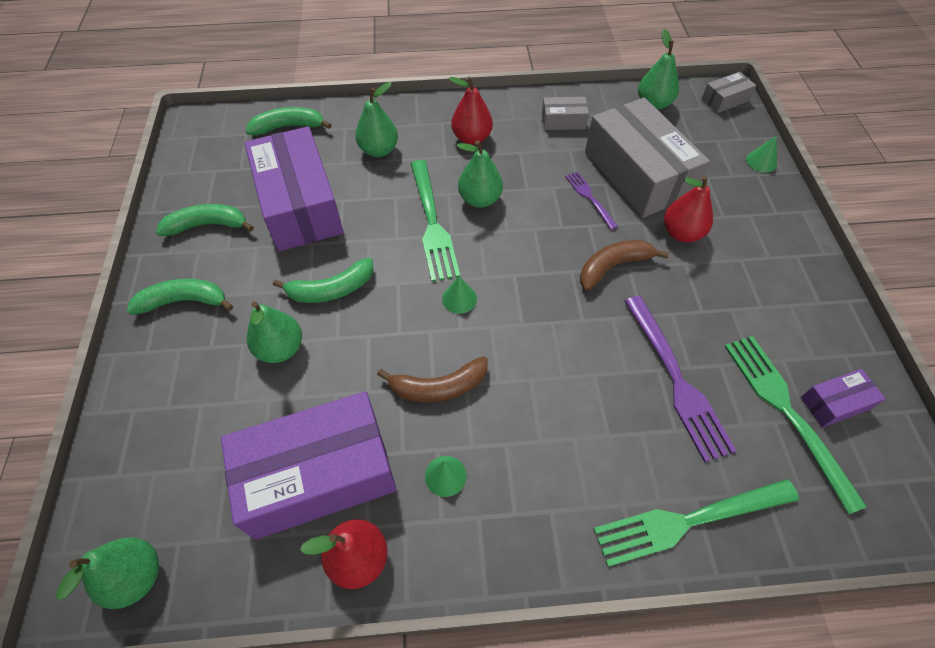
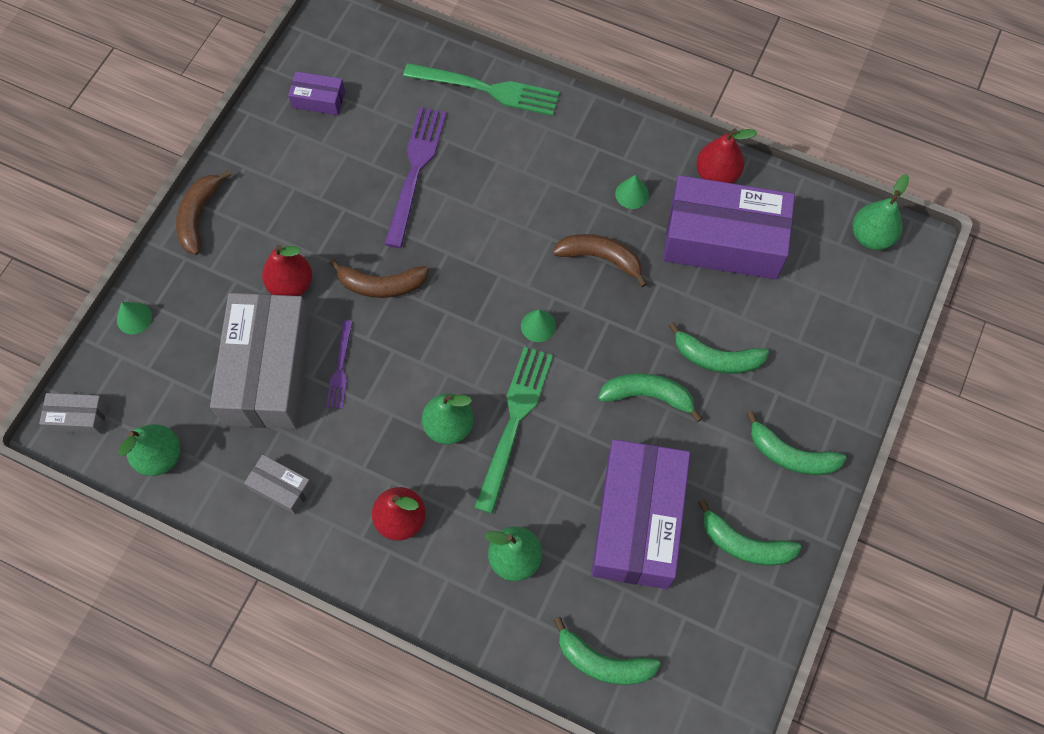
camera: 150 degrees left, 10 degrees up
(280, 349) = (716, 358): green pear -> green banana
(786, 412) = (358, 112): green fork -> none
(804, 245) = (199, 216): none -> brown banana

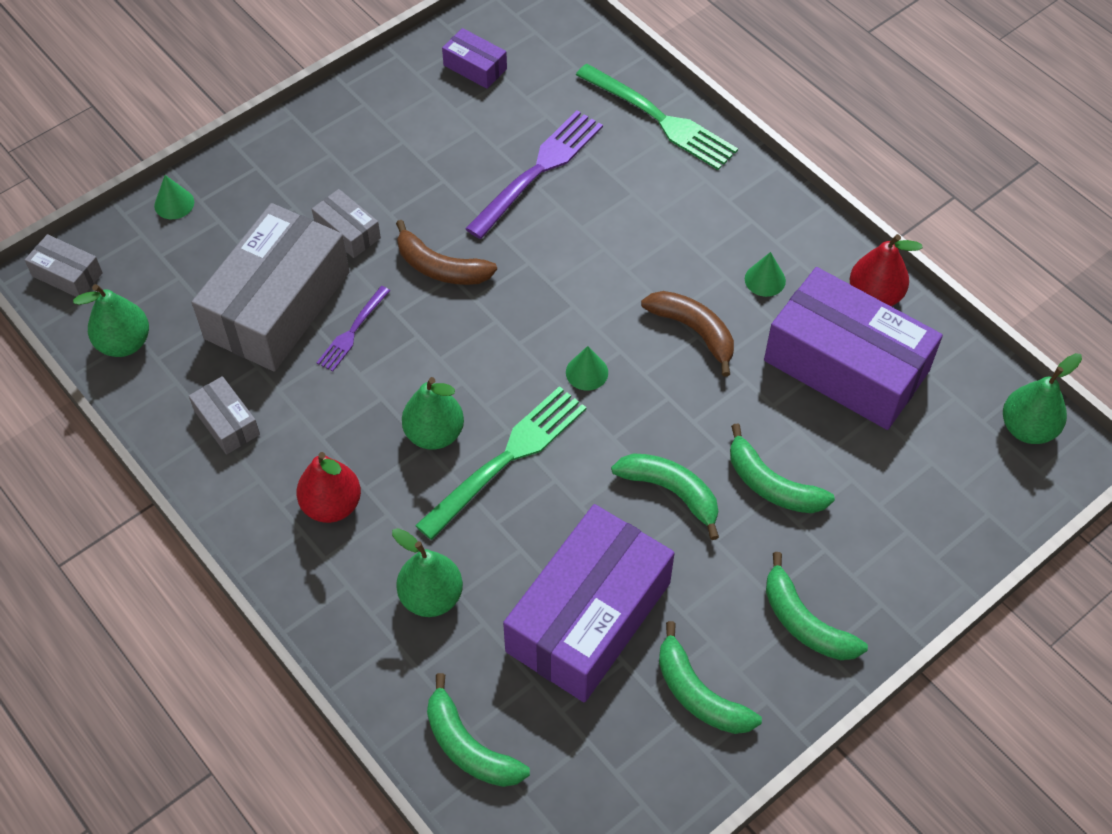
camera: 25 degrees right, 10 degrees down
(199, 216) = (292, 133): brown banana -> none
(291, 284) = (347, 231): red pear -> grey box

